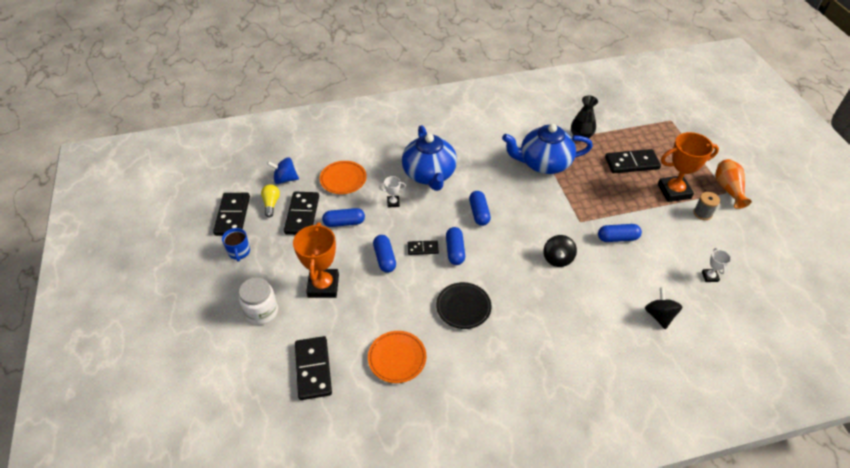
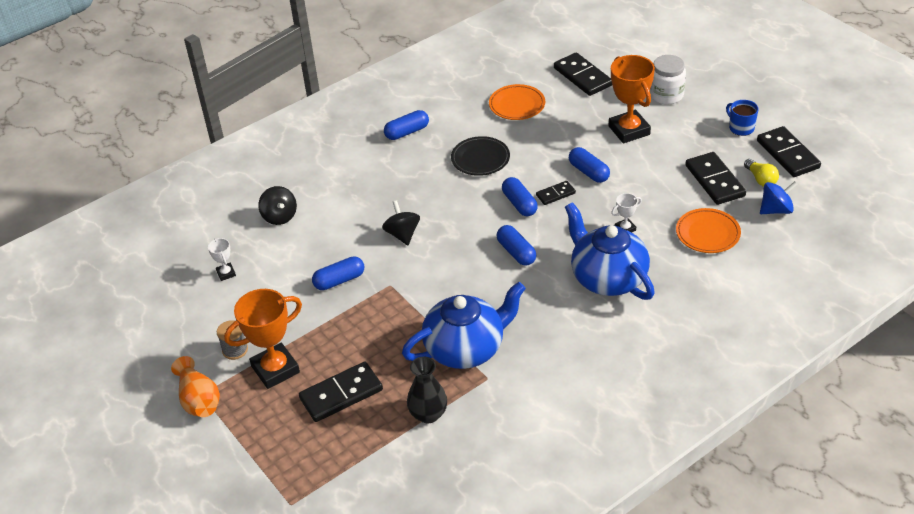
camera: 160 degrees right, 5 degrees down
(344, 223) = (661, 189): blue capsule -> blue capsule (407, 132)

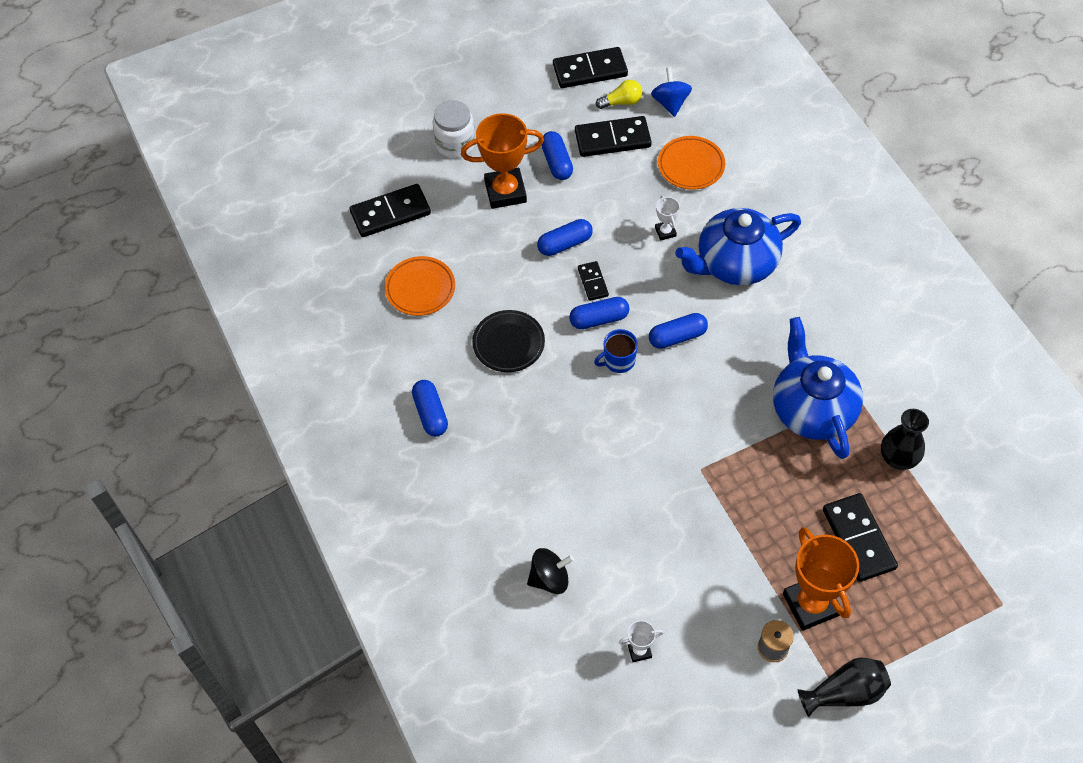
camera: 80 degrees left, 15 degrees up
(199, 400) = (845, 692): orange vase -> black vase
(339, 280) = (681, 521): blue capsule -> blue capsule (557, 162)
(402, 234) = (619, 444): black spinning top -> none
(741, 128) = (535, 95): blue mug -> blue mug (618, 361)

